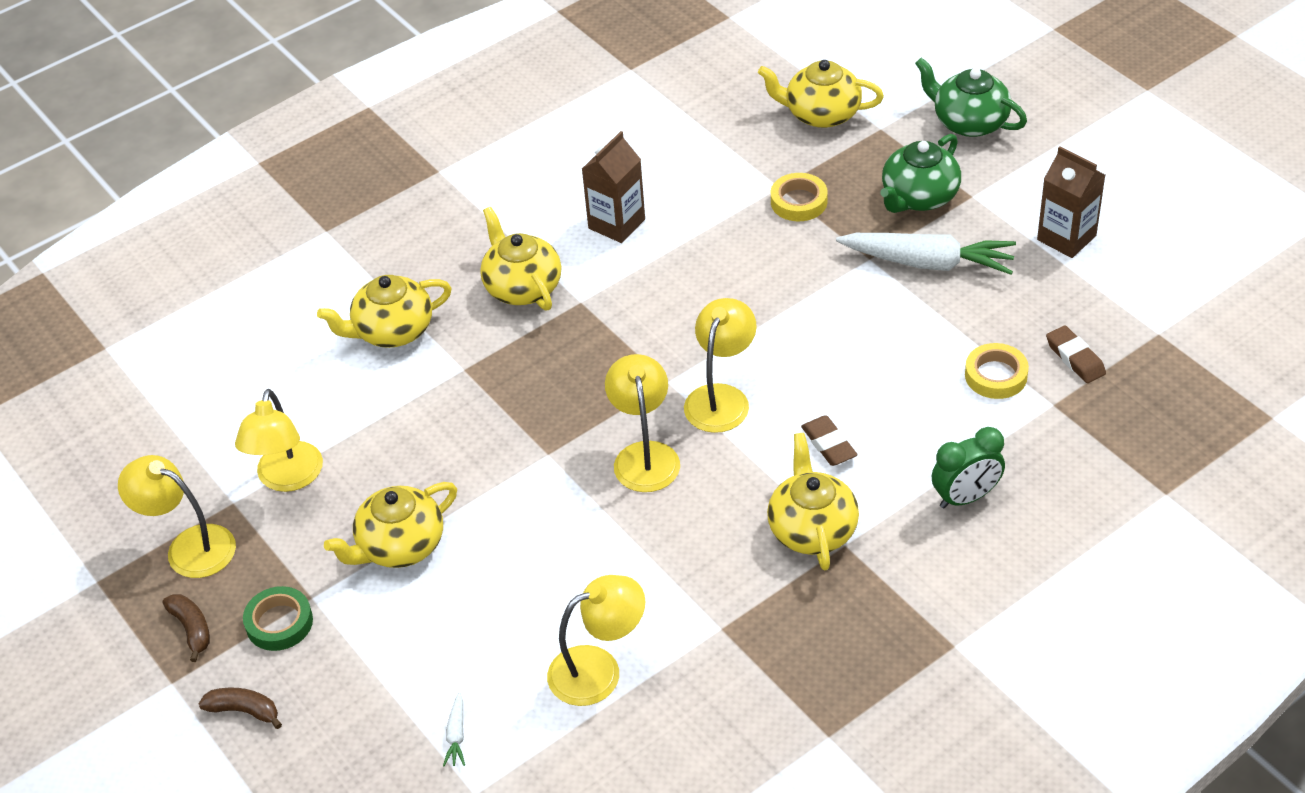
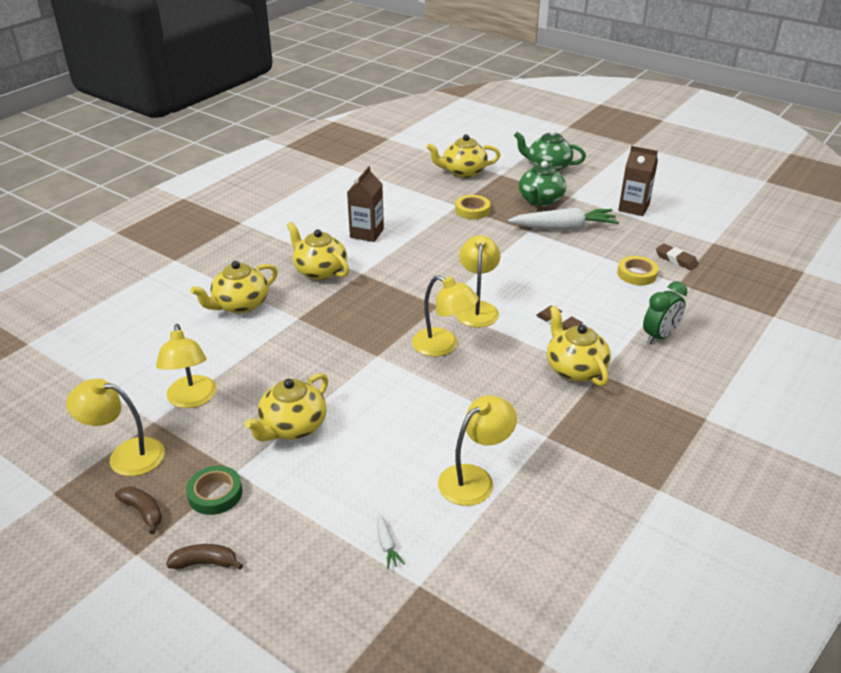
camera: 20 degrees left, 10 degrees down
(644, 455) = (443, 346): yellow lamp -> yellow lamp turned 150 degrees clockwise

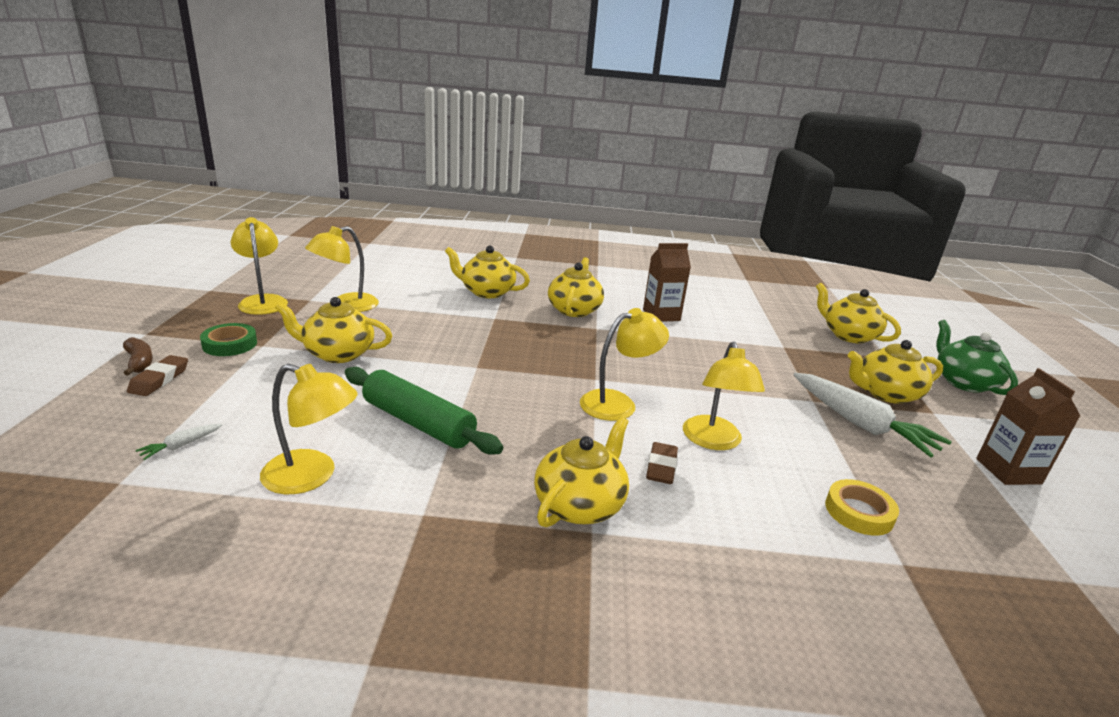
camera: 55 degrees right, 10 degrees down
(143, 511) = (198, 323): brown banana -> none
(439, 409) = (418, 423): none -> green rolling pin
(443, 346) = (528, 399): yellow lamp -> yellow lamp (713, 441)
(472, 210) = (789, 357): yellow tape -> none
(540, 200) = (885, 393): green teapot -> yellow teapot
(659, 336) = (741, 573): green clock -> none
(676, 260) = (956, 546): brown eraser -> brown eraser (159, 379)

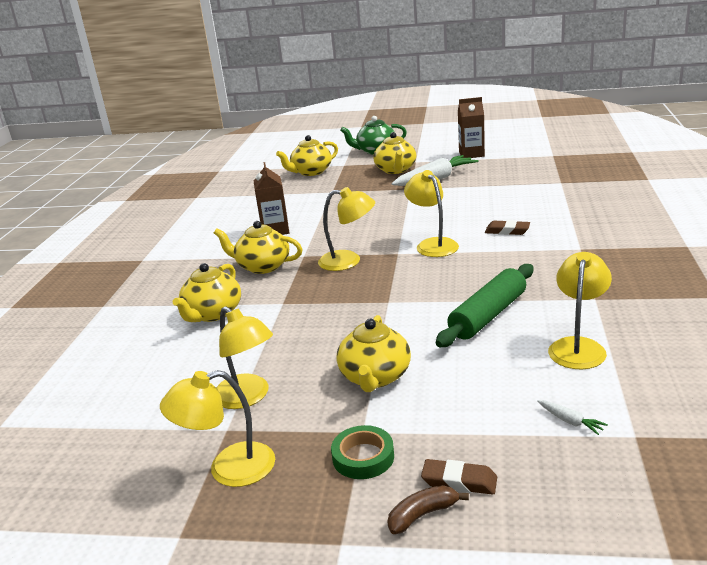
camera: 80 degrees left, 0 degrees up
(580, 504) = (557, 252): yellow teapot -> none
(713, 441) = (471, 216): yellow lamp -> yellow lamp (348, 261)
(859, 512) = (525, 187): yellow tape -> none

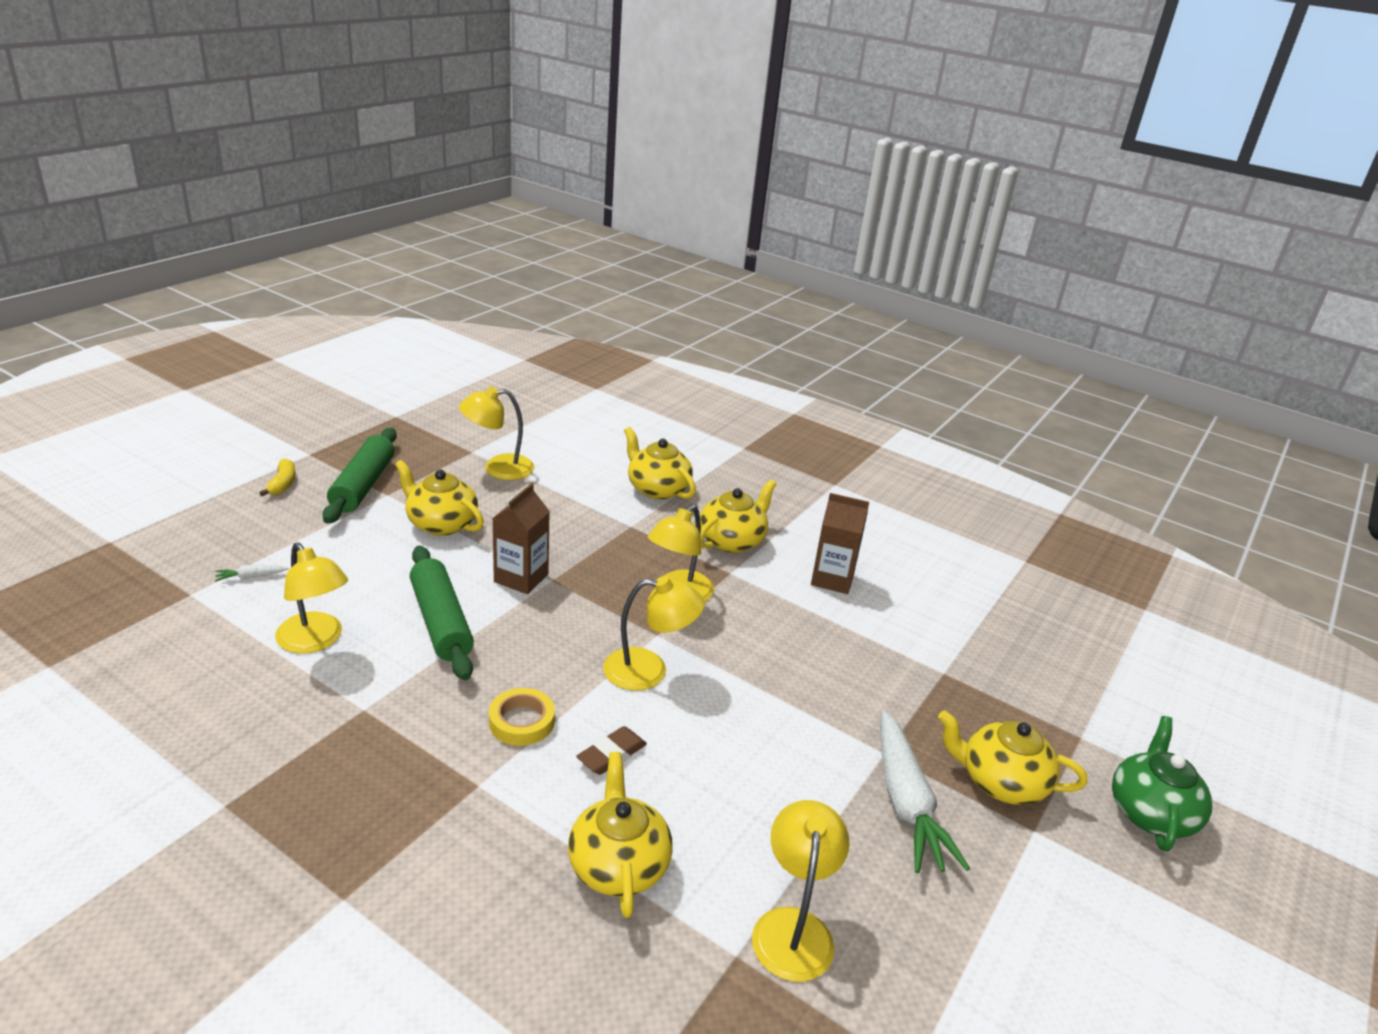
camera: 110 degrees right, 5 degrees up
(228, 469) = (429, 442): yellow lamp -> yellow lamp (793, 927)
(311, 172) = (1066, 689): yellow teapot -> yellow teapot (618, 864)
(363, 457) = (363, 485): green tape -> green rolling pin
(422, 515) = (283, 484): brown banana -> yellow banana
(459, 481) = (283, 506): brown eraser -> none
(471, 154) = (1026, 936): brown carton -> brown carton (521, 578)
(524, 257) = (521, 721): none -> yellow tape

